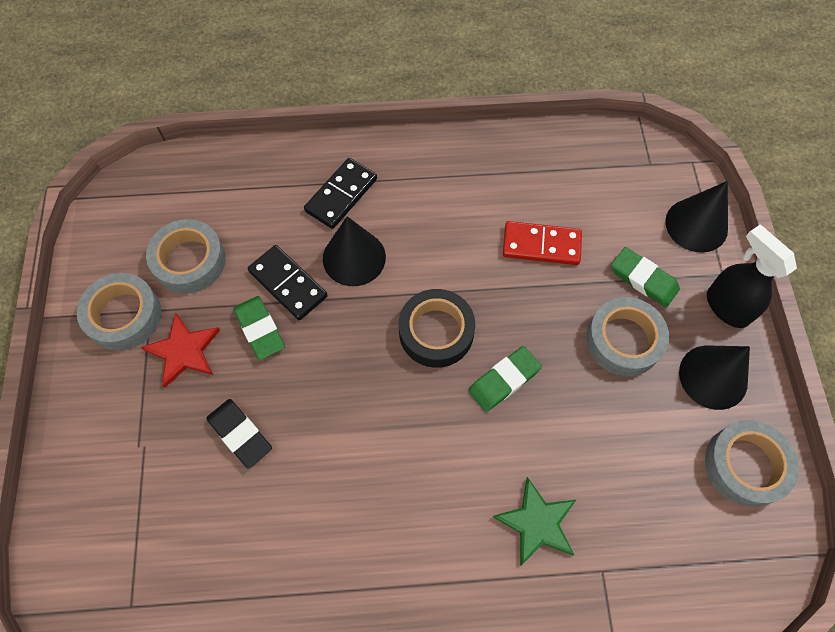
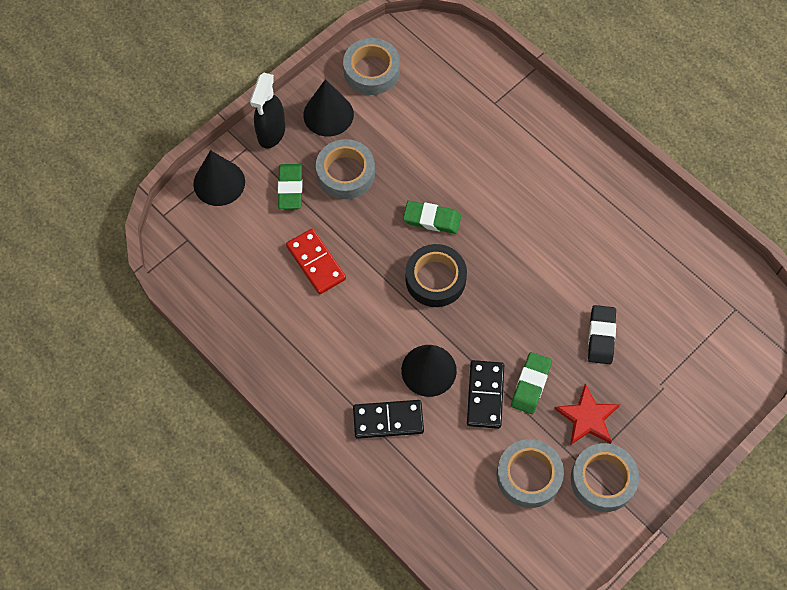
camera: 130 degrees left, 0 degrees up
(537, 522) = (498, 147): green star -> none

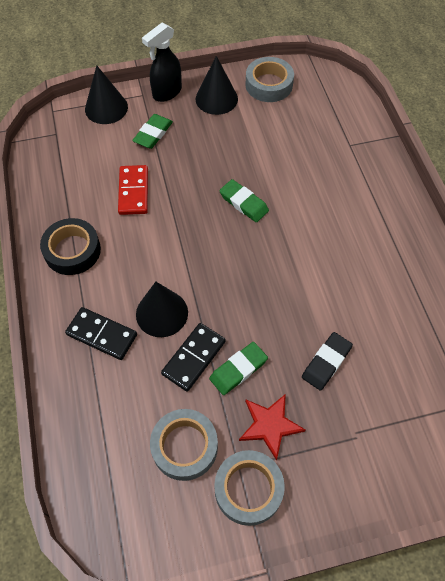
camera: 30 degrees right, 5 degrees down
(345, 173) = (200, 142): grey tape -> none
(435, 279) = (216, 247): black tape -> black tape (72, 250)

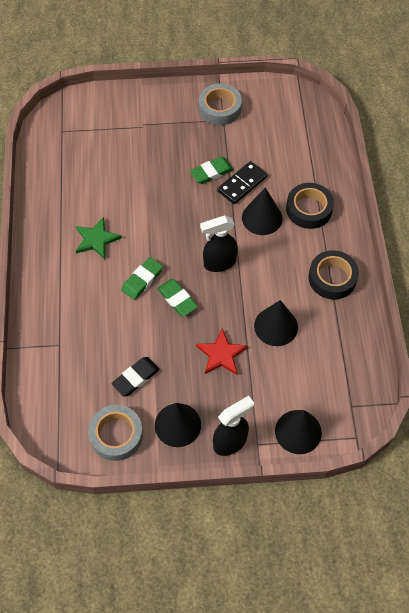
camera: 170 degrees left, 0 degrees up
(102, 334) = (309, 209): black domino -> black tape
(134, 191) = (276, 326): red domino -> black cone
(153, 134) = (251, 389): green eraser -> green eraser (142, 280)
(184, 447) = (256, 134): grey tape -> none
(205, 248) = (219, 263): none -> black spray bottle
(270, 425) = (198, 138): red star -> red star (221, 354)
(326, 362) = (148, 168): black eraser -> black eraser (136, 378)
(355, 254) = (96, 239): none -> green star

